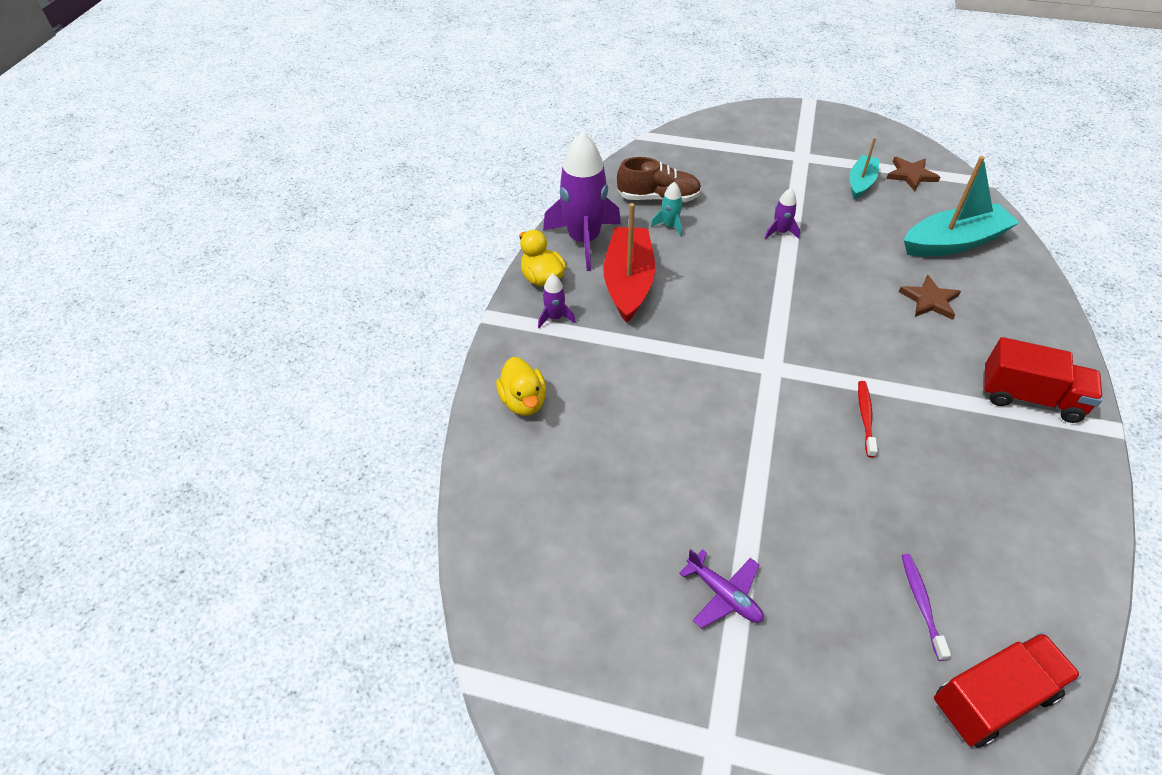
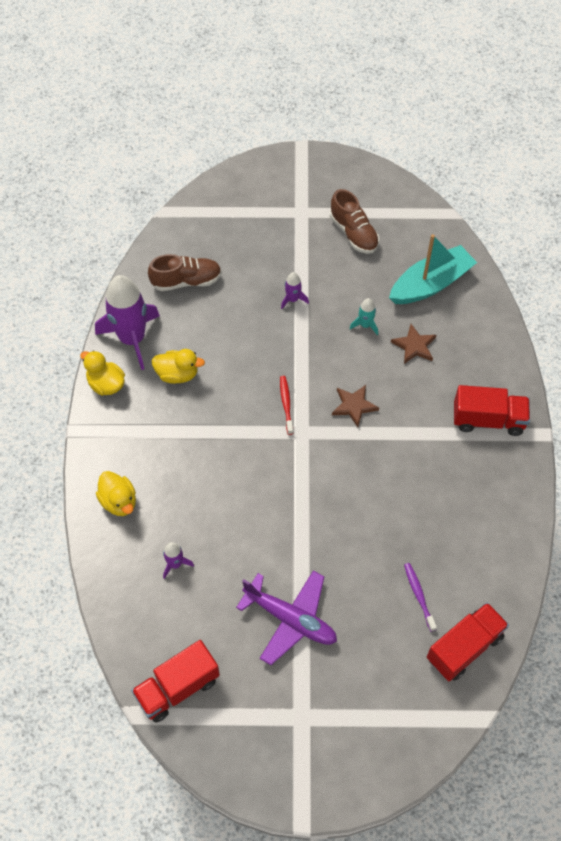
camera: 15 degrees left, 10 degrees up
(541, 654) = (177, 688): none -> red truck
(555, 317) = (125, 421): purple rocket -> purple rocket (175, 564)
(628, 282) = (177, 374): red boat -> yellow duck
(670, 225) = (201, 310): turquoise rocket -> turquoise rocket (365, 325)
(724, 595) = (290, 619): purple plane -> purple plane, size x1.68
(861, 182) = (353, 233): turquoise boat -> brown shoe
(865, 417) = (373, 462): red toothbrush -> red toothbrush (286, 404)
(911, 175) = (394, 217): brown star -> brown star (354, 406)

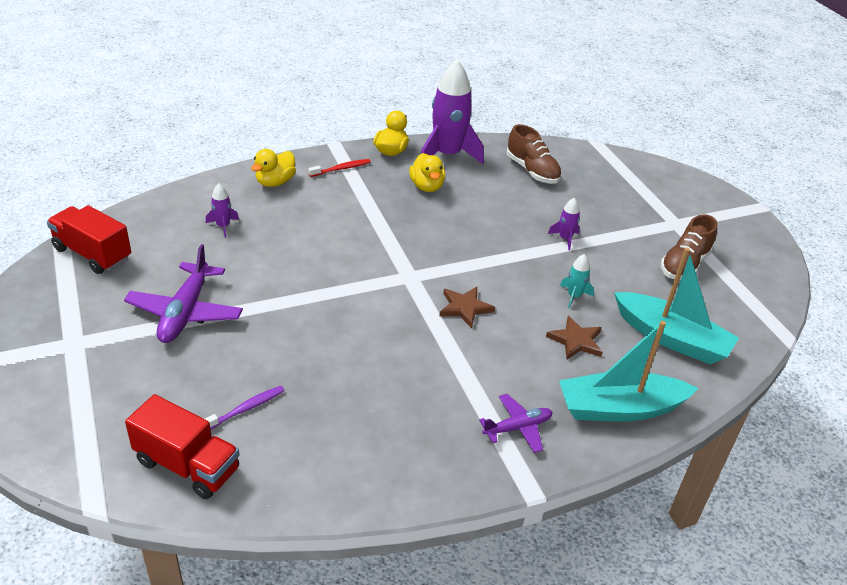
camera: 65 degrees right, 20 degrees down
(286, 404) = (436, 259): red toothbrush -> red toothbrush (341, 169)
(488, 350) = (619, 408): none -> turquoise boat
(488, 420) = (517, 428): red truck -> purple plane

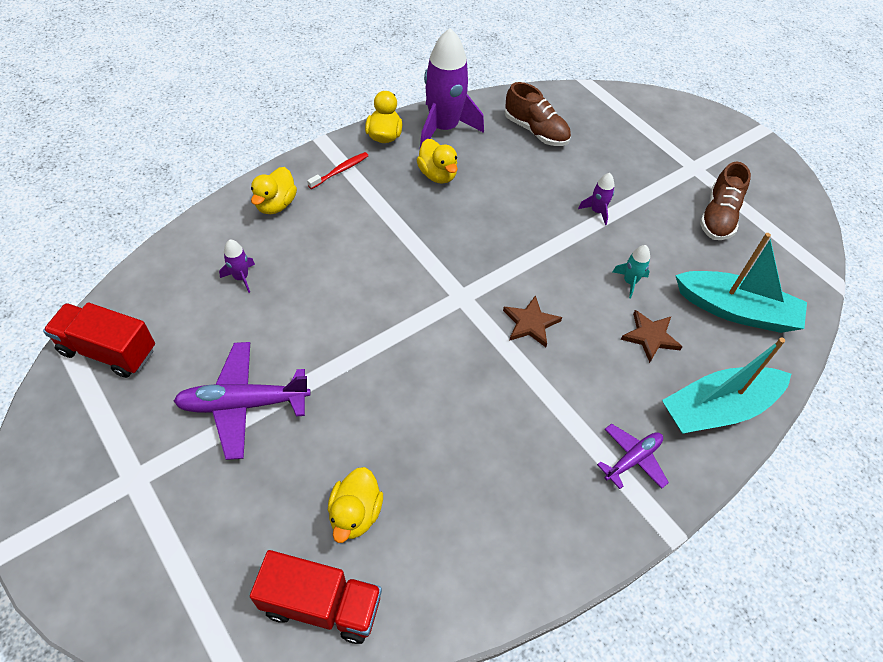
camera: 15 degrees left, 15 degrees up
(185, 312) = (243, 404): purple plane -> purple plane turned 90 degrees clockwise
(245, 409) = (355, 513): purple toothbrush -> yellow duck

